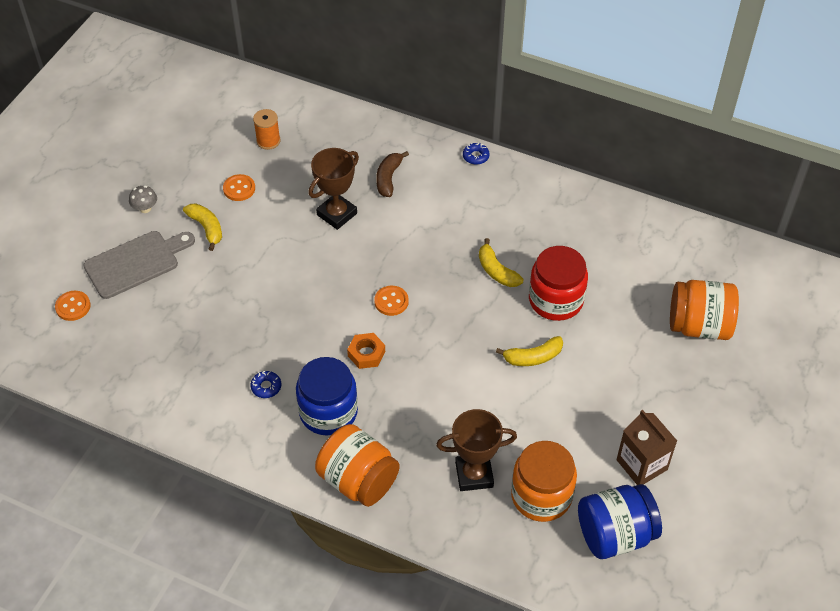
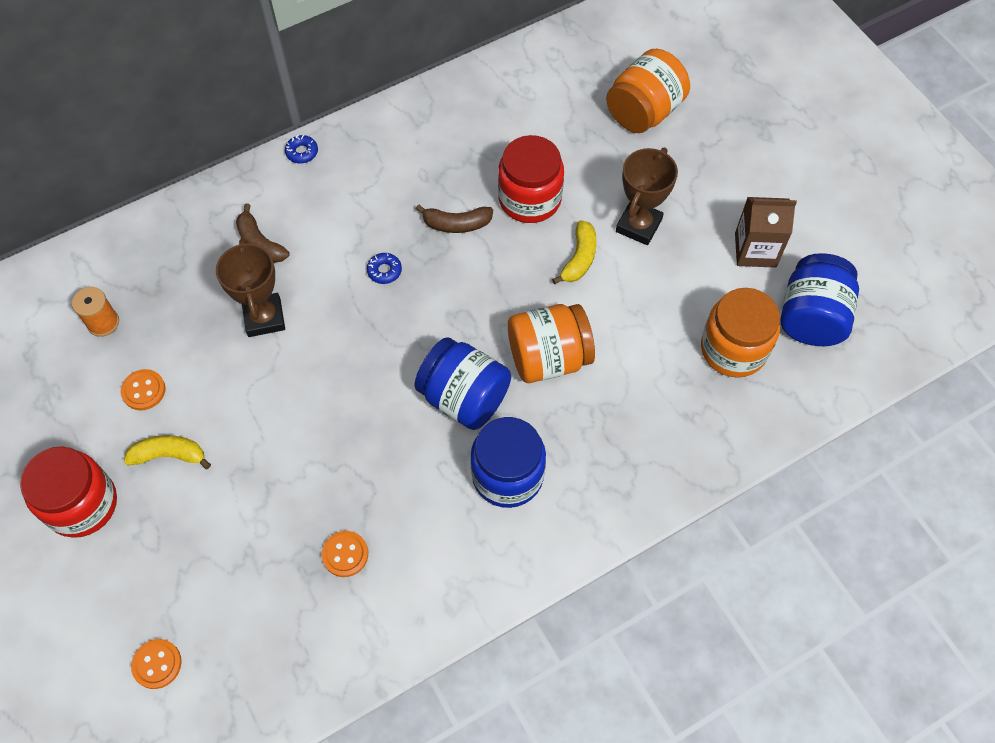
camera: 55 degrees left, 10 degrees up
(135, 263) = (153, 558): grey cutting board -> none
(145, 208) = (82, 504): grey mushroom -> red jar
(266, 387) = (431, 517): blue donut -> blue donut (384, 271)
(358, 480) = (608, 496): orange jar -> orange jar (548, 358)
(366, 354) = (464, 398): orange nut -> blue jar
(391, 301) = (418, 336): orange button -> orange button (345, 554)
(474, 475) = (673, 390): brown trophy -> brown trophy (638, 225)
(496, 271) = (456, 224): yellow banana -> brown banana

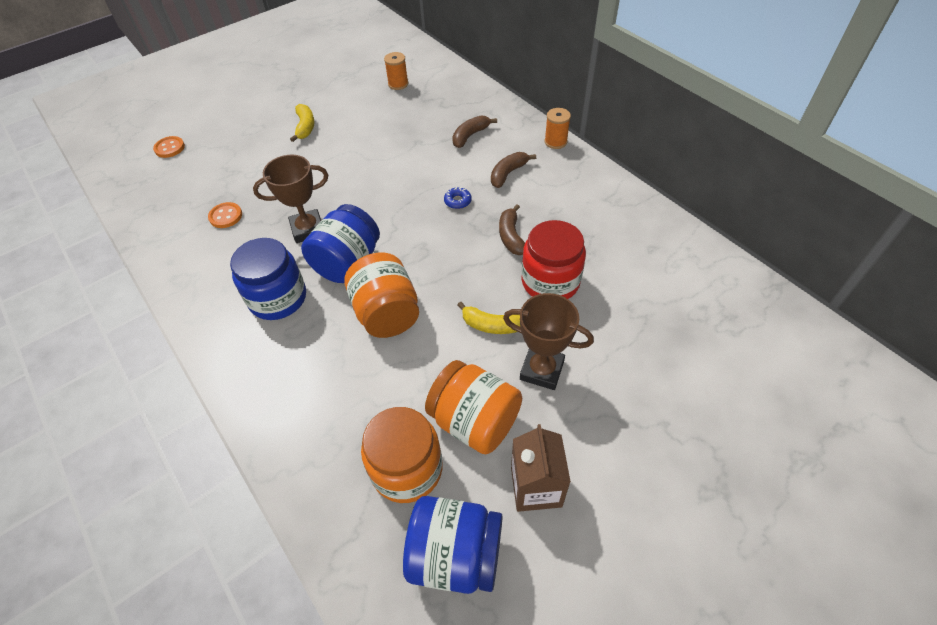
camera: 85 degrees right, 10 degrees down
(82, 504) = (275, 101): red jar -> none
(143, 390) = (351, 108): orange button -> none
(264, 318) = (409, 148): brown trophy -> brown trophy (308, 229)
(302, 152) = (555, 142): blue donut -> orange spool
(348, 211) = (508, 173): none -> brown banana
(644, 112) = (688, 363): orange jar -> orange jar (474, 421)

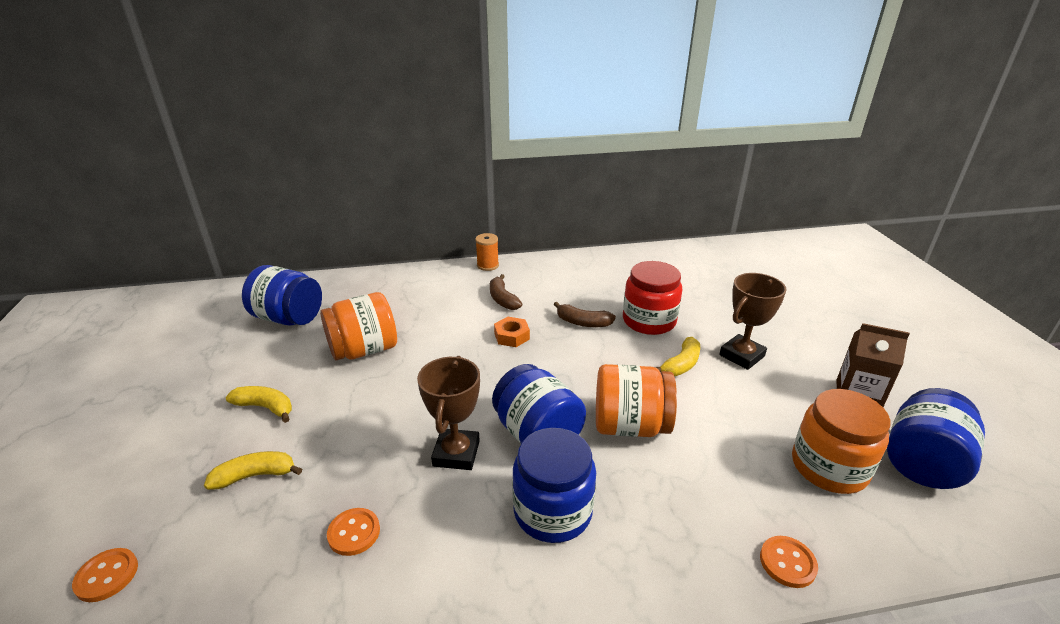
camera: 65 degrees left, 20 degrees down
(250, 156) = (255, 475): none -> yellow banana
(284, 450) = (787, 563): none -> orange button
(398, 84) = (289, 318): orange spool -> blue jar
(457, 201) = (511, 336): blue donut -> orange nut
(470, 136) = (428, 302): brown banana -> none
(474, 421) = (784, 408): orange jar -> orange jar (364, 350)

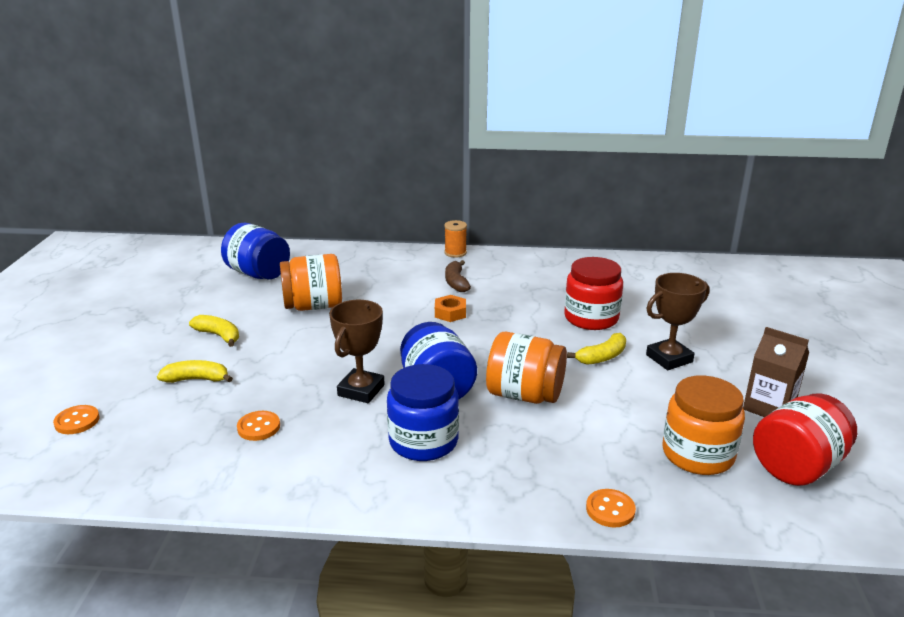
camera: 15 degrees right, 5 degrees down
(583, 322) = (524, 311): brown banana -> none
(922, 462) = (797, 466): blue jar -> red jar

